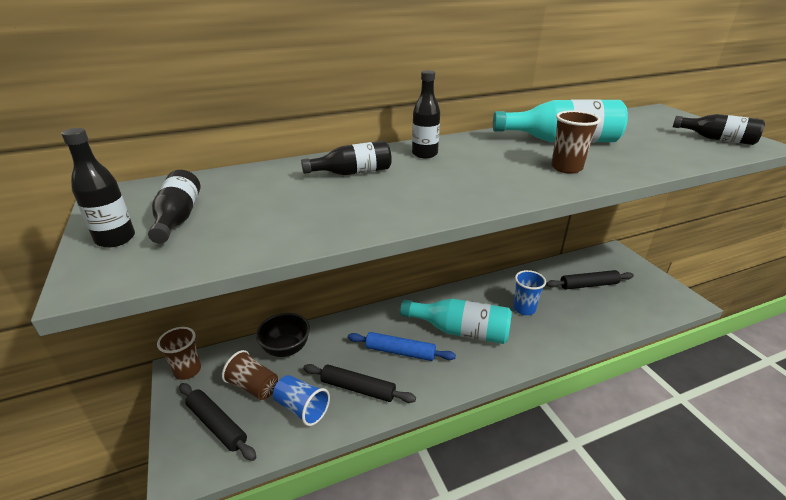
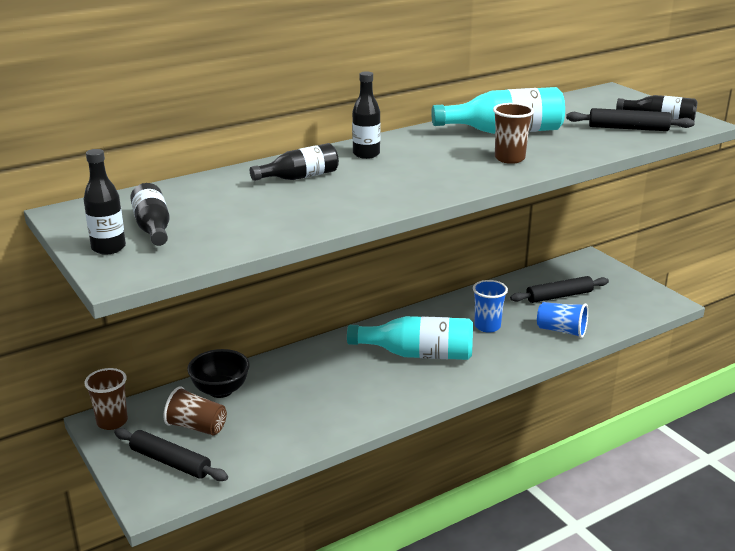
camera: 10 degrees left, 5 degrees down
(302, 408) = (259, 439): blue cup -> blue cup (561, 331)
(358, 388) = (315, 416): black rolling pin -> black rolling pin (628, 128)
(400, 352) = (354, 380): blue rolling pin -> none

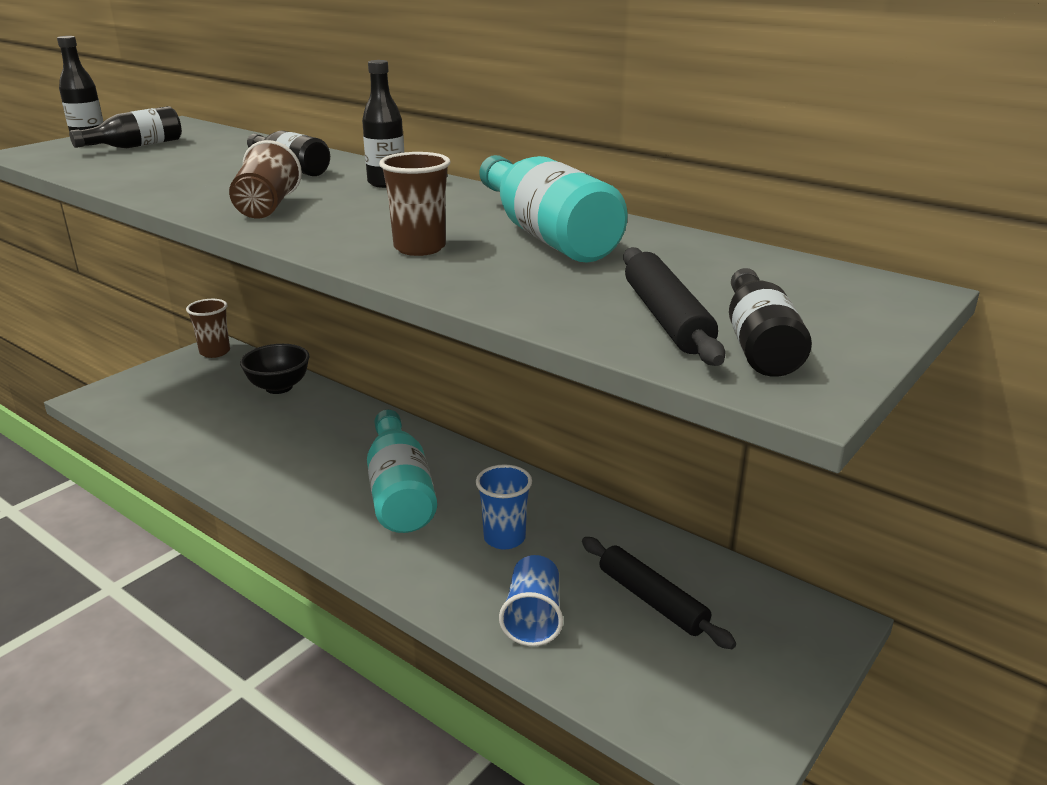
camera: 70 degrees right, 0 degrees up
(170, 462) = (151, 392): black rolling pin -> none
(197, 427) = (211, 391): brown cup -> brown cup (267, 207)

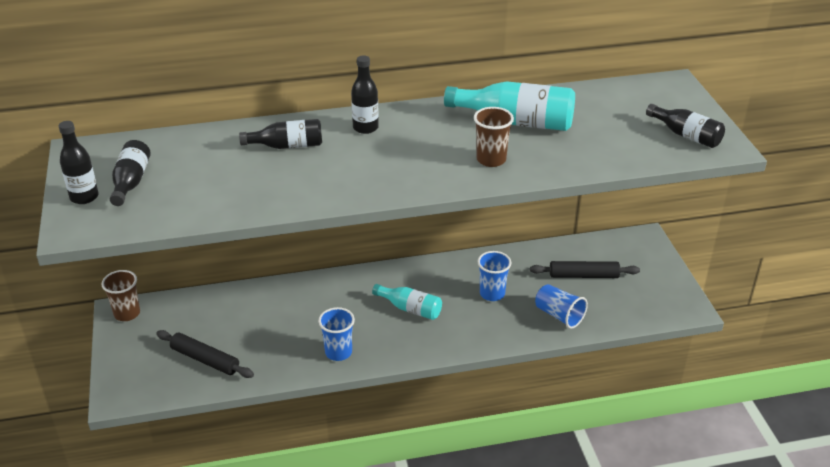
camera: 50 degrees left, 10 degrees up
(267, 207) = (360, 178): brown cup -> none
(268, 481) = (338, 352): none -> blue cup
(279, 387) = (225, 304): black bowl -> none
(399, 492) = (410, 309): turquoise bottle -> turquoise bottle, size x0.61
(667, 318) = (643, 141): black rolling pin -> black rolling pin (205, 359)

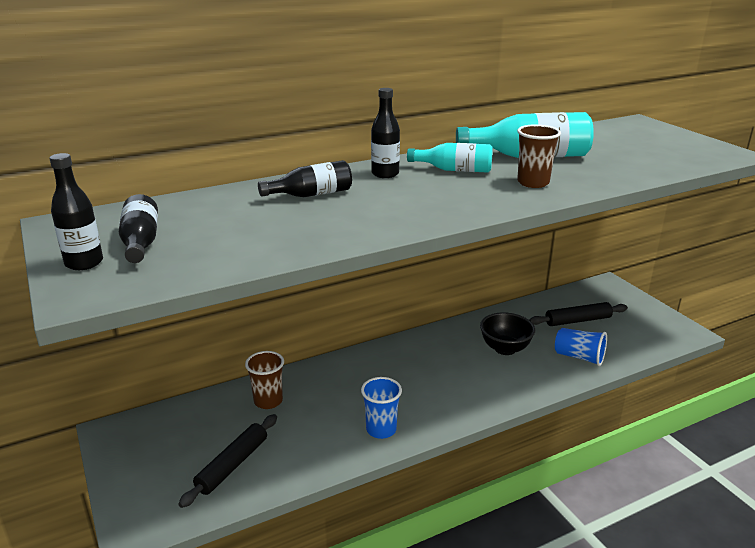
camera: 15 degrees left, 10 degrees down
(127, 313) = (120, 432): brown cup -> brown cup (268, 401)
(205, 359) = (232, 465): black rolling pin -> black rolling pin turned 75 degrees counterclockwise
(410, 309) = (433, 375): turquoise bottle -> turquoise bottle (454, 170)
(492, 294) = (505, 349): blue cup -> black bowl
(686, 135) = (690, 150): black bottle -> none

